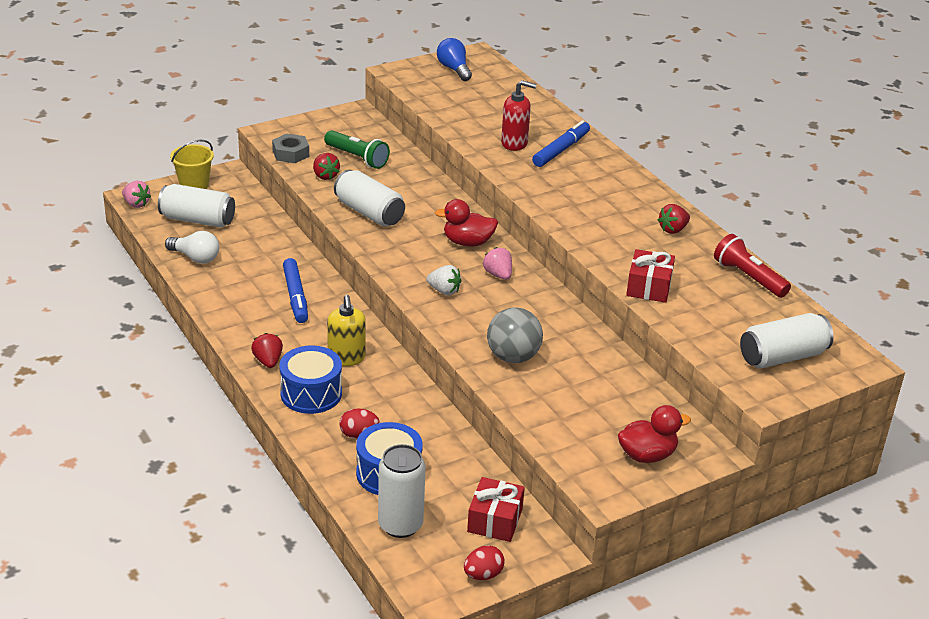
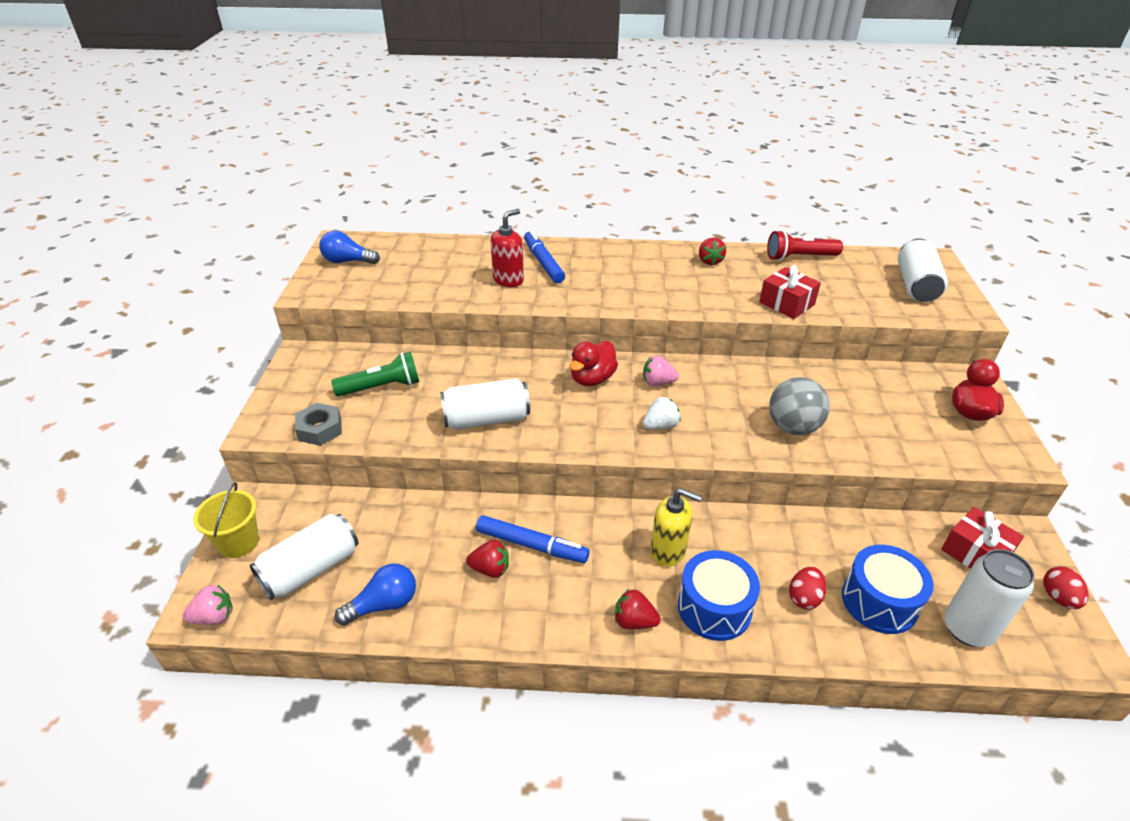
camera: 55 degrees left, 5 degrees up
(195, 258) = (384, 604): white light bulb -> blue light bulb
(325, 176) = (389, 422): red strawberry -> red strawberry (490, 569)

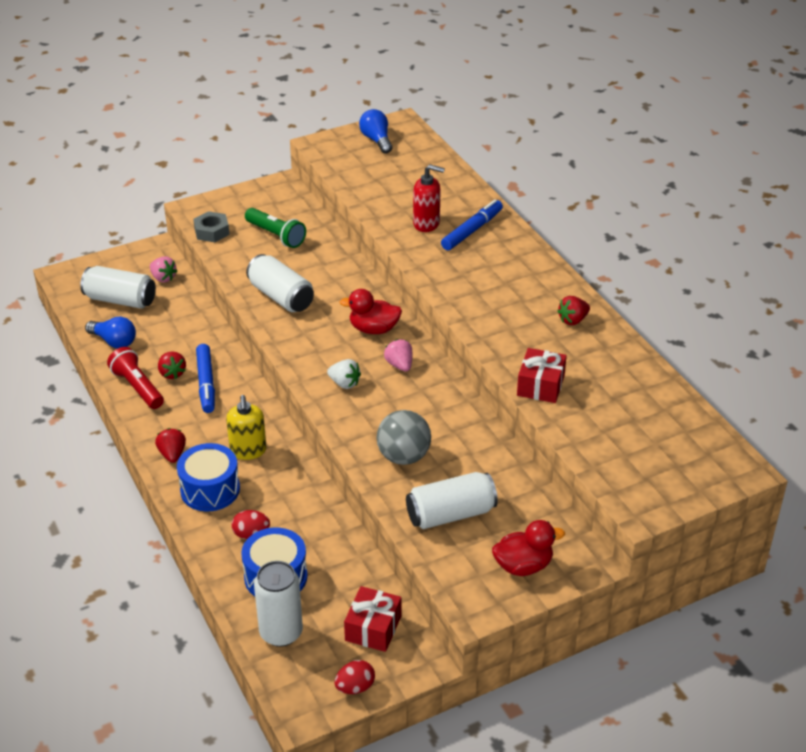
camera: 60 degrees right, 0 degrees up
(214, 617) = (63, 283): pink strawberry -> pink strawberry (163, 278)
(239, 542) = (121, 262): yellow bucket -> none
(799, 257) = (642, 374): red flashlight -> red flashlight (137, 387)
(915, 285) = (665, 464): white can -> white can (450, 514)

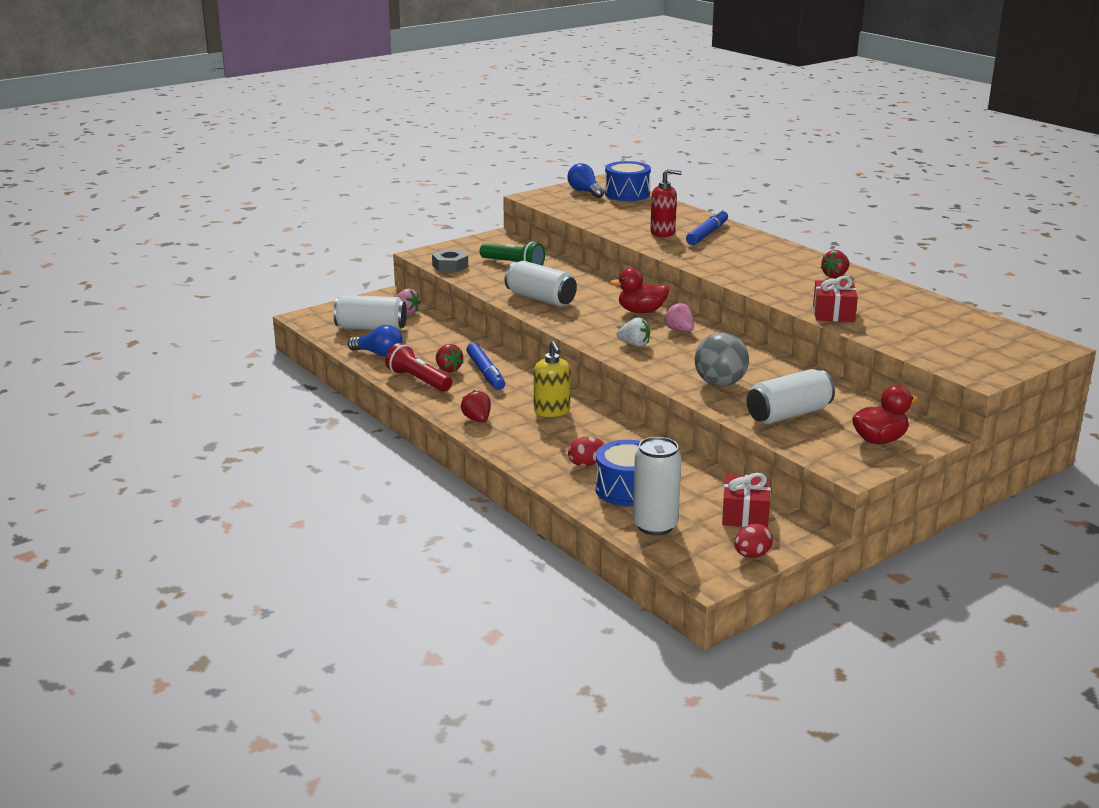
camera: 10 degrees left, 15 degrees down
(210, 489) = (528, 439): blue drum -> blue drum (627, 194)

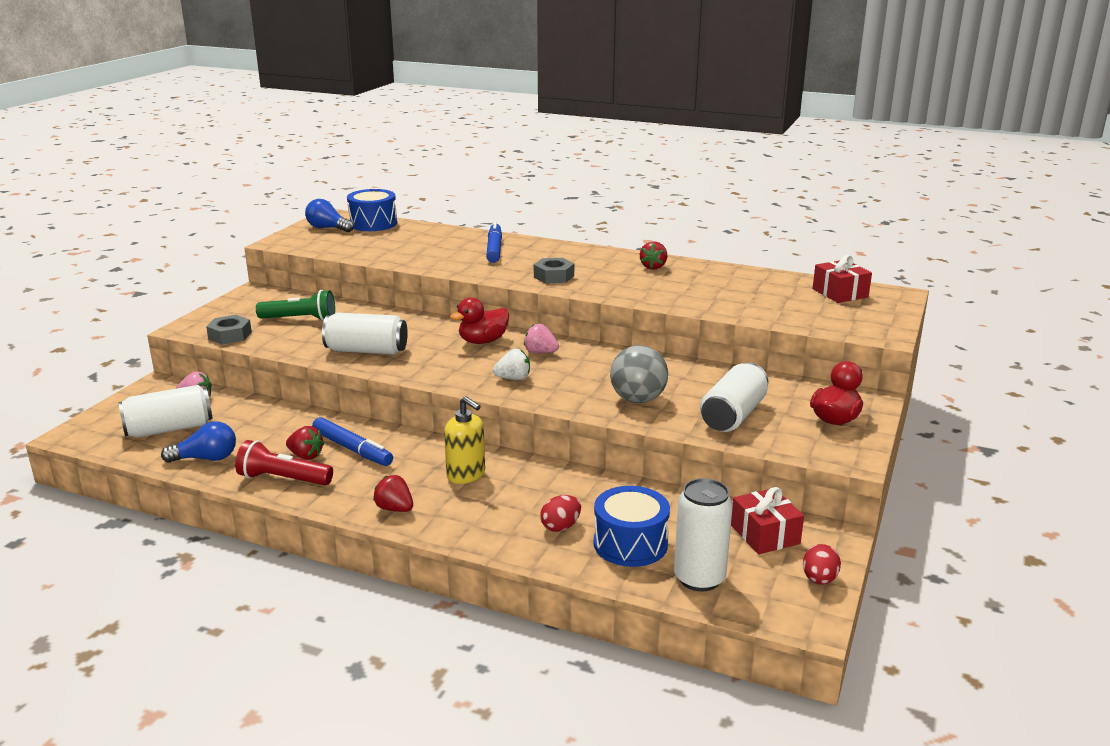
camera: 30 degrees left, 0 degrees up
(663, 233) = (451, 255): red soap dispenser -> none
(731, 266) = (554, 276): none -> grey nut
(833, 313) = (696, 303): red gift -> red gift (840, 293)

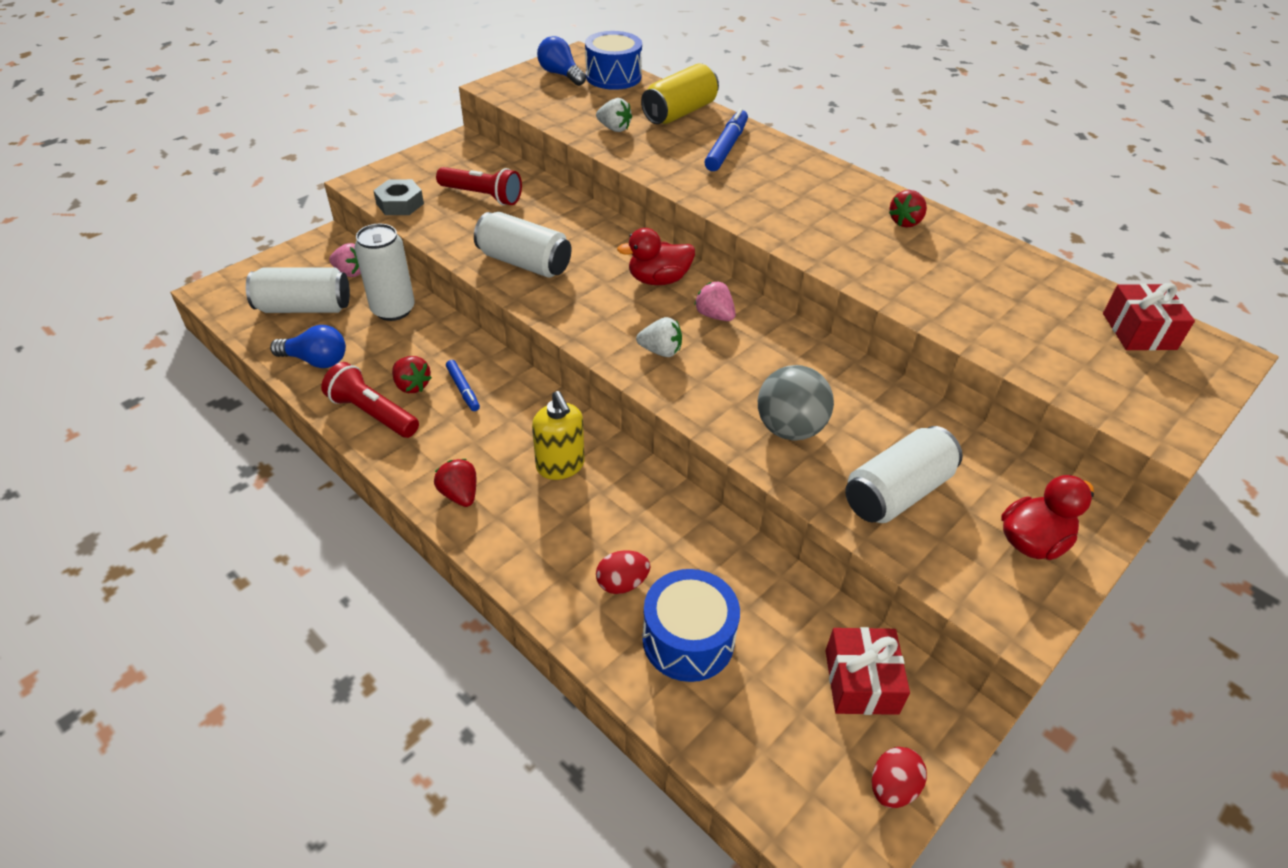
camera: 20 degrees right, 20 degrees up
(300, 319) = (482, 196): green flashlight -> red flashlight
(352, 449) = (463, 389): blue marker -> blue marker, size x0.59
(397, 252) = (614, 128): none -> white strawberry
(443, 236) = (679, 113): none -> yellow can
(554, 276) = (771, 211): grey nut -> none
(699, 578) = (741, 728): white can -> white can (393, 310)

